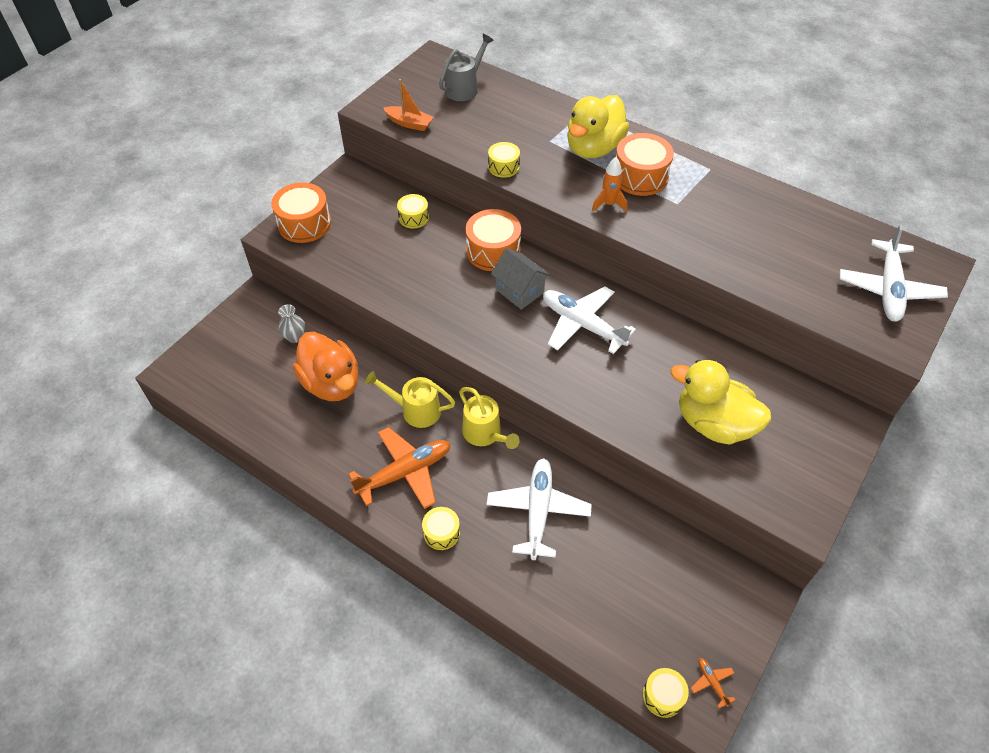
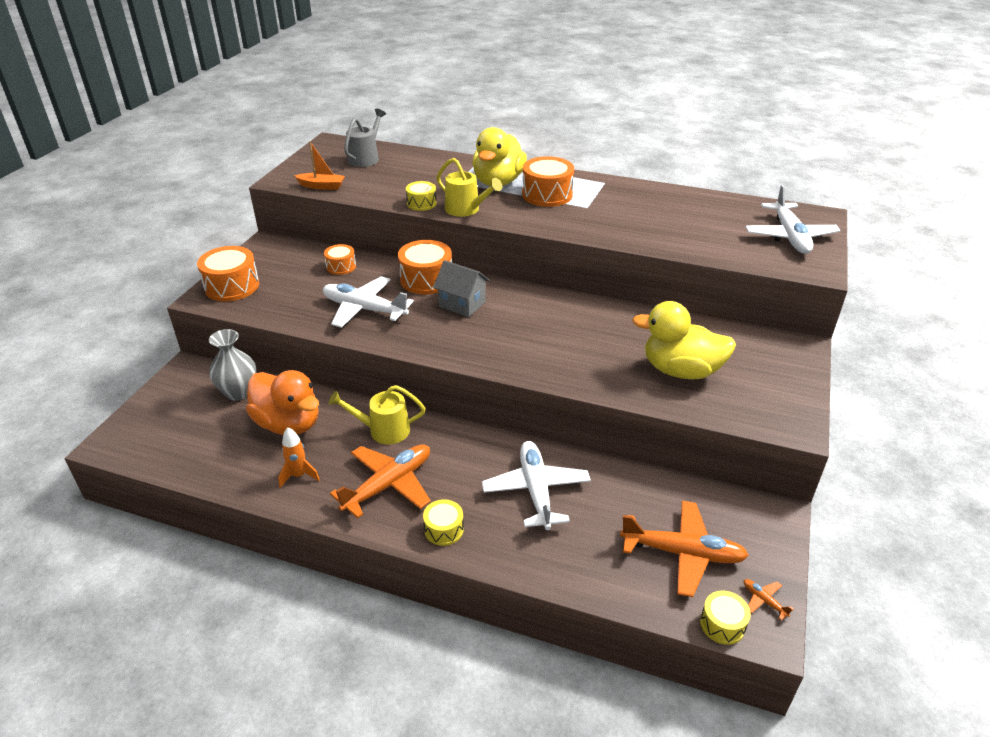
camera: 15 degrees left, 15 degrees down
(295, 337) = (238, 392): grey vase -> grey vase, size x1.61
(413, 217) = (341, 266): yellow drum -> orange drum
(485, 434) = (460, 437): yellow watering can -> yellow watering can (466, 210)
(582, 324) = (530, 319): white plane -> white plane (364, 309)
(608, 204) = (527, 215): orange rocket -> orange rocket (299, 475)
(654, 613) = (683, 553): none -> orange plane

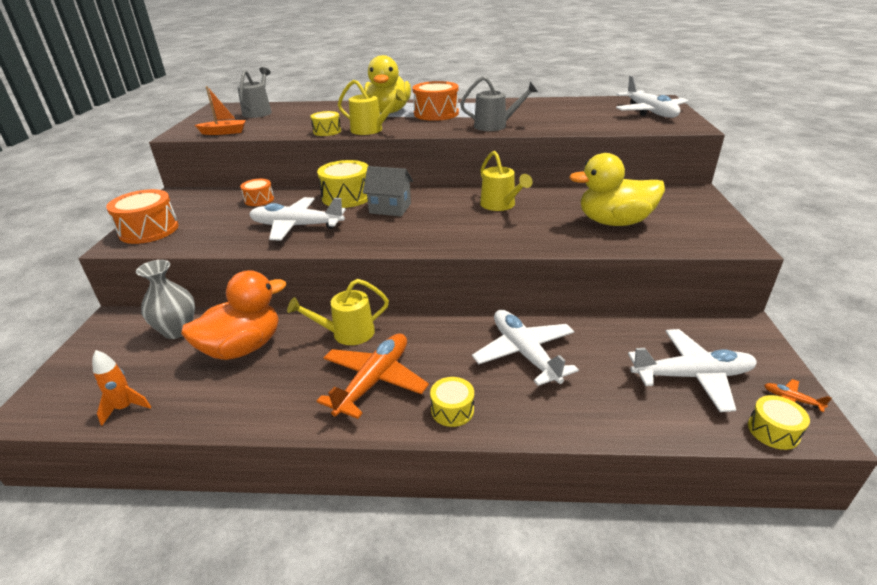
camera: 15 degrees left, 5 degrees down
(288, 424) = (243, 348): orange duck -> orange duck turned 60 degrees counterclockwise
(299, 475) = (271, 393): orange rocket -> orange rocket (125, 408)
(426, 279) = (347, 197): orange drum -> yellow drum
(575, 323) = (500, 205): none -> yellow watering can
(599, 227) = (495, 126): none -> grey watering can
(683, 553) = (692, 376): orange plane -> white plane

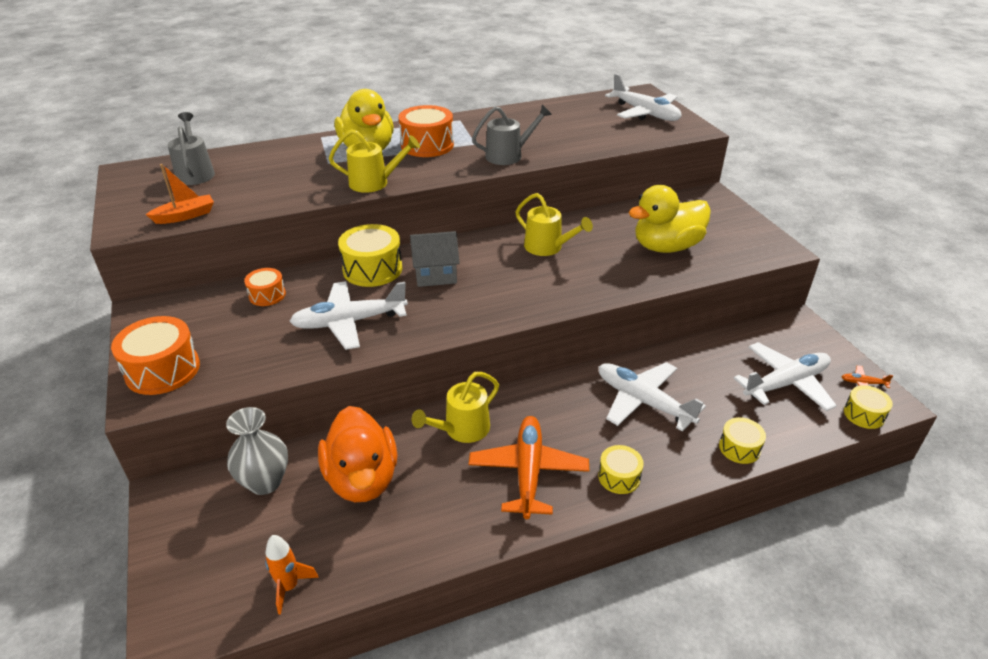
camera: 25 degrees left, 5 degrees up
(243, 348) = (362, 479): orange duck -> orange duck turned 135 degrees clockwise
(327, 131) = (322, 193): yellow drum -> yellow drum (739, 448)

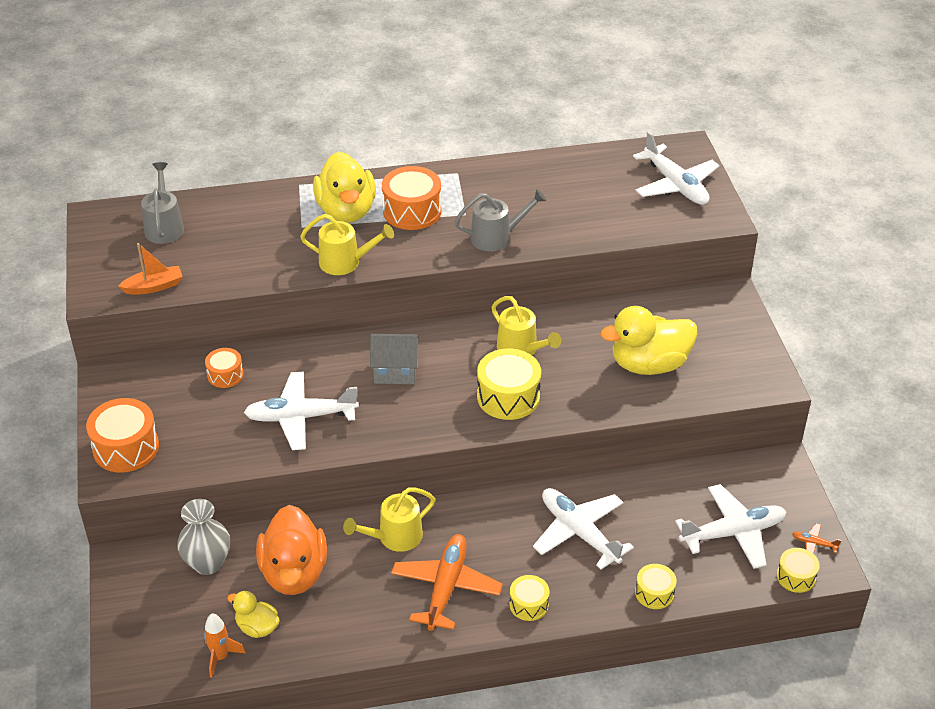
camera: 10 degrees right, 5 degrees up
(329, 545) = (257, 627): none -> yellow duck
(372, 269) = (333, 355): yellow drum -> yellow drum (508, 396)

